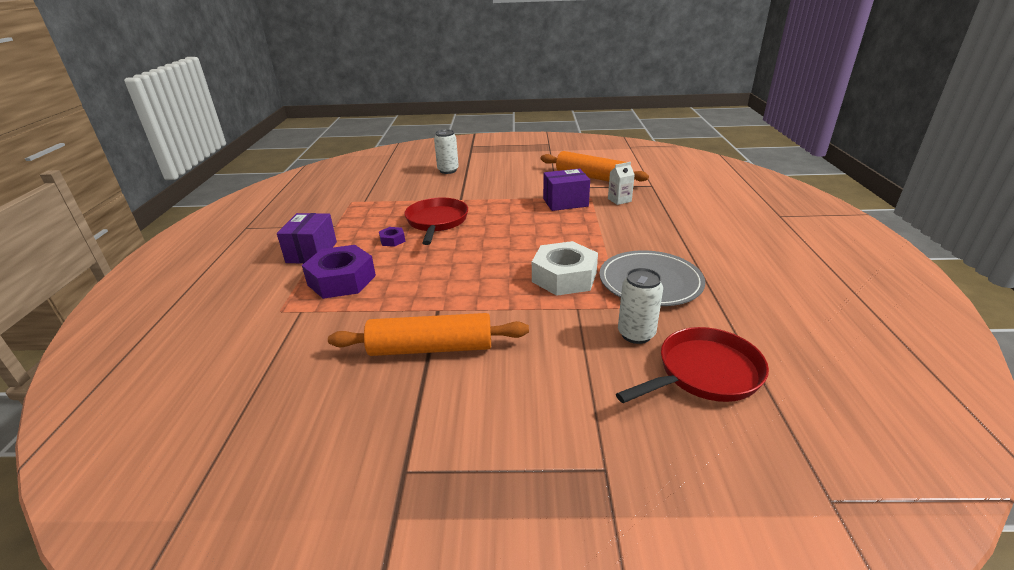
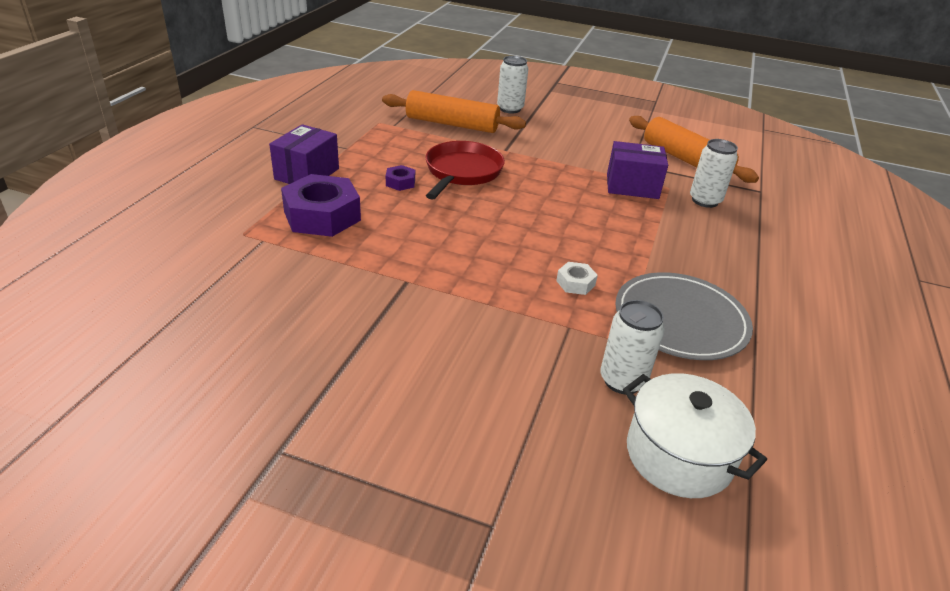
camera: 15 degrees right, 5 degrees up
(431, 348) = (376, 324): orange rolling pin -> orange rolling pin (452, 124)
(564, 277) = (575, 283): white nut -> white nut, size x0.45
(619, 200) = (705, 200): white carton -> white can
(704, 373) = (678, 455): red pan -> white pot

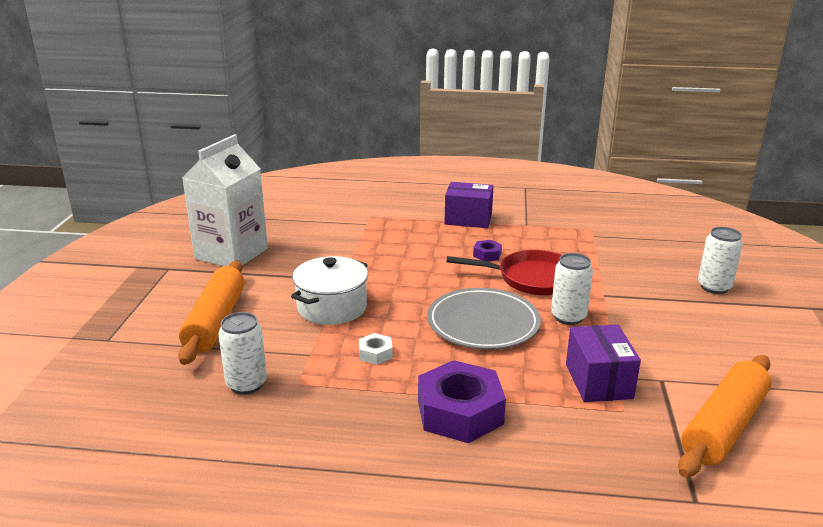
camera: 80 degrees right, 10 degrees down
(271, 372) = (231, 253): none -> white carton
(322, 216) = (411, 235): purple nut -> purple nut (460, 412)
(452, 124) = (630, 261): orange rolling pin -> orange rolling pin (215, 321)
(678, 455) = (164, 414): white pot -> white pot (332, 307)
(680, 320) = (341, 417): grey plate -> grey plate (483, 323)
(705, 200) = (613, 441): white can -> white can (568, 317)

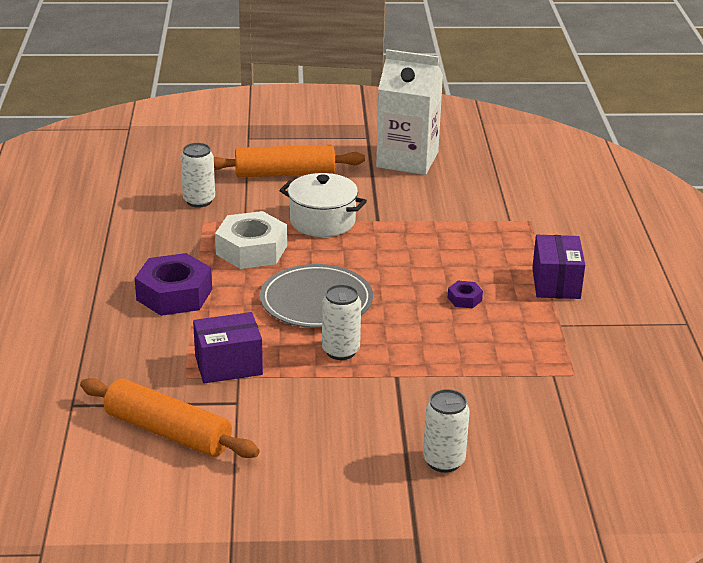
camera: 80 degrees right, 5 degrees up
(375, 353) = (251, 250): white nut -> white nut, size x2.20
(532, 278) = (418, 329): red pan -> none

